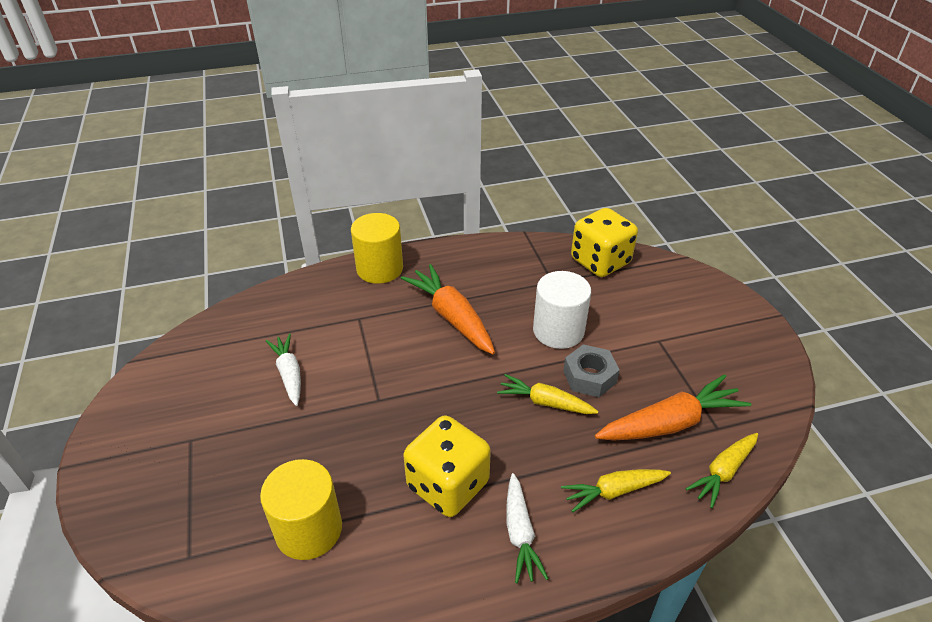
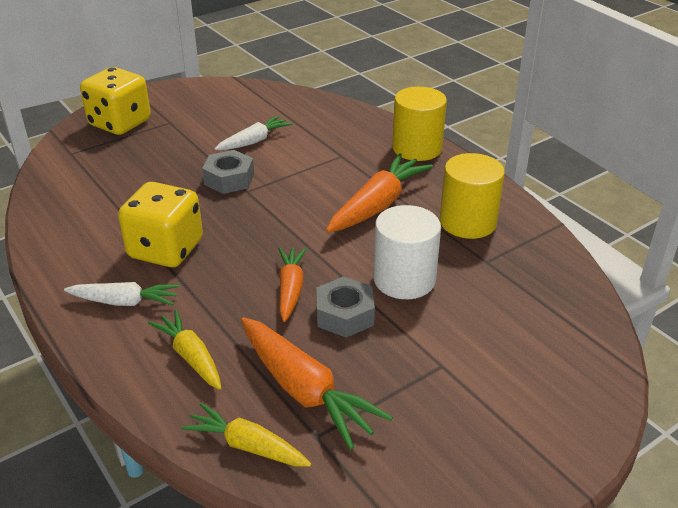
camera: 70 degrees right, 5 degrees down
(308, 529) = (103, 193): yellow cylinder -> yellow cylinder (468, 222)
(349, 409) = (229, 179): none -> grey nut
(520, 533) = (125, 302): white carrot -> white carrot turned 150 degrees counterclockwise
(545, 402) = (290, 289): yellow carrot -> orange carrot
(600, 261) = (556, 293): yellow dice -> yellow dice (120, 123)

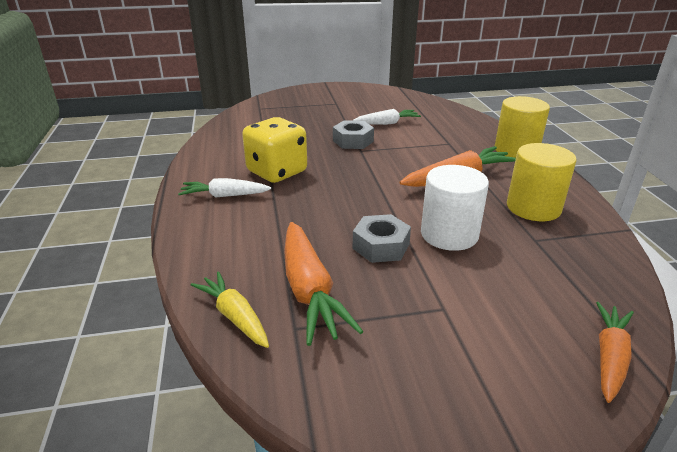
camera: 25 degrees right, 5 degrees down
(120, 123) = (303, 98): yellow dice -> none
(125, 302) = (224, 195): white carrot -> white carrot turned 150 degrees clockwise
(191, 356) = (241, 241): yellow carrot -> none
(290, 289) = (349, 217): orange carrot -> orange carrot (609, 357)

